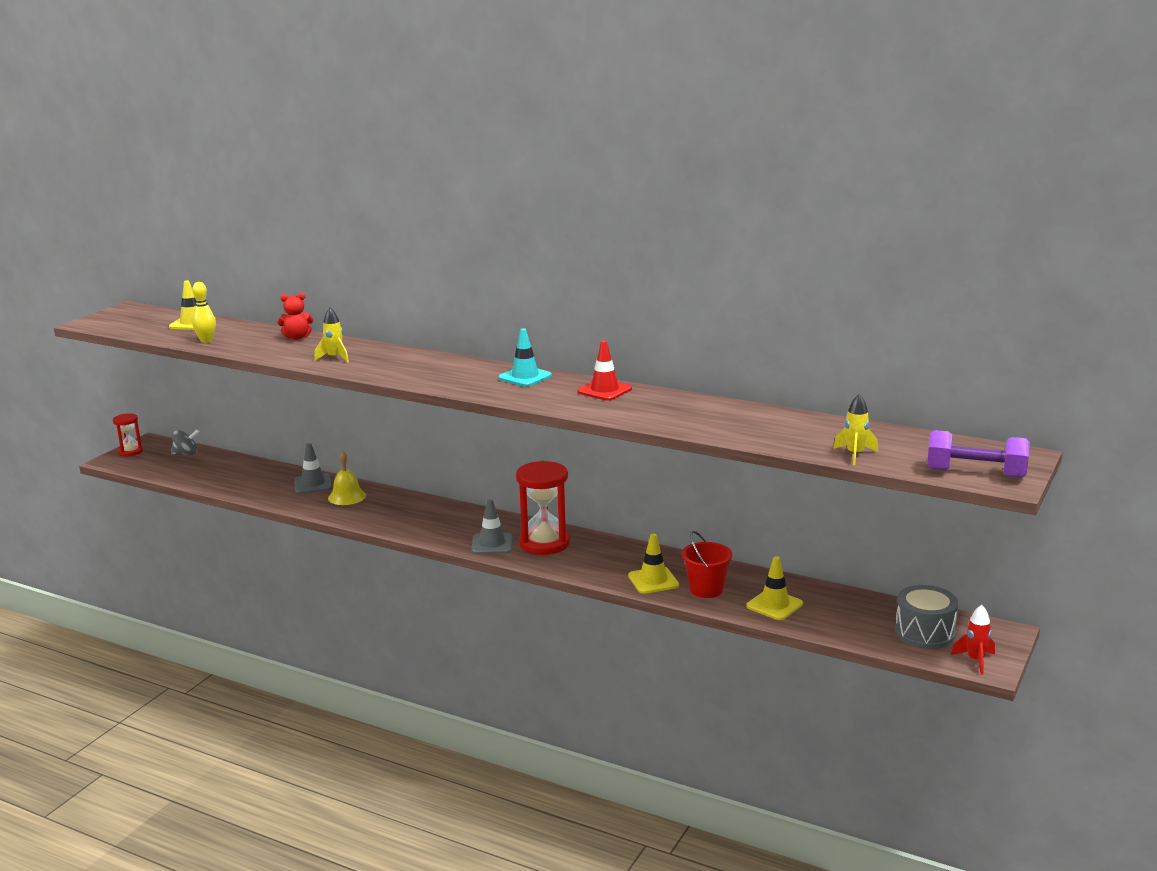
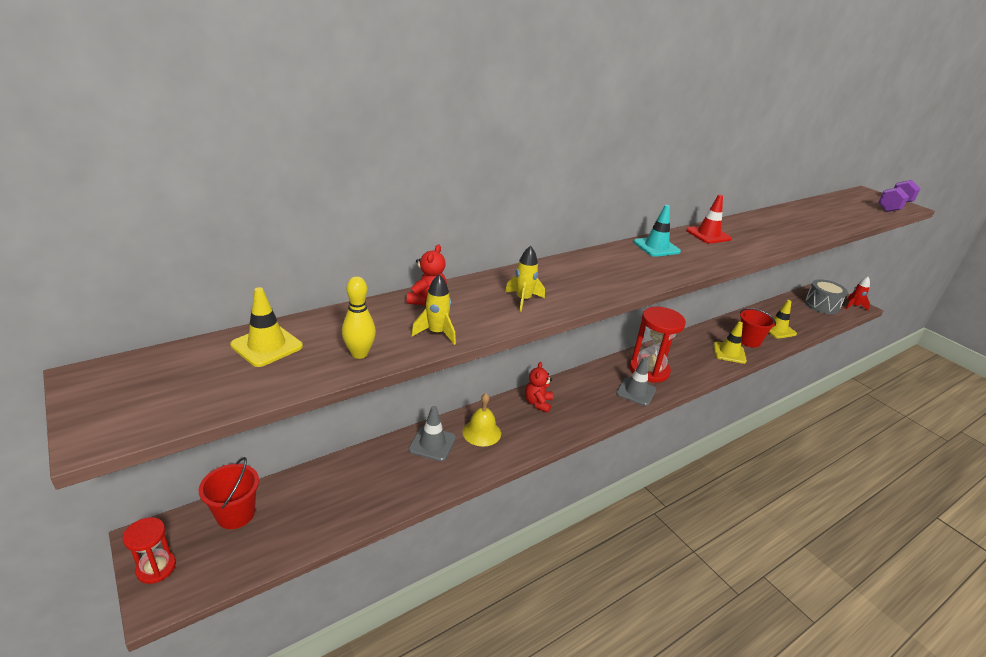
camera: 65 degrees left, 10 degrees up
(186, 454) = (235, 514): grey spinning top -> red bucket
(415, 507) = (537, 403): none -> red teddy bear
(855, 454) = (860, 218): yellow rocket -> yellow rocket (436, 333)

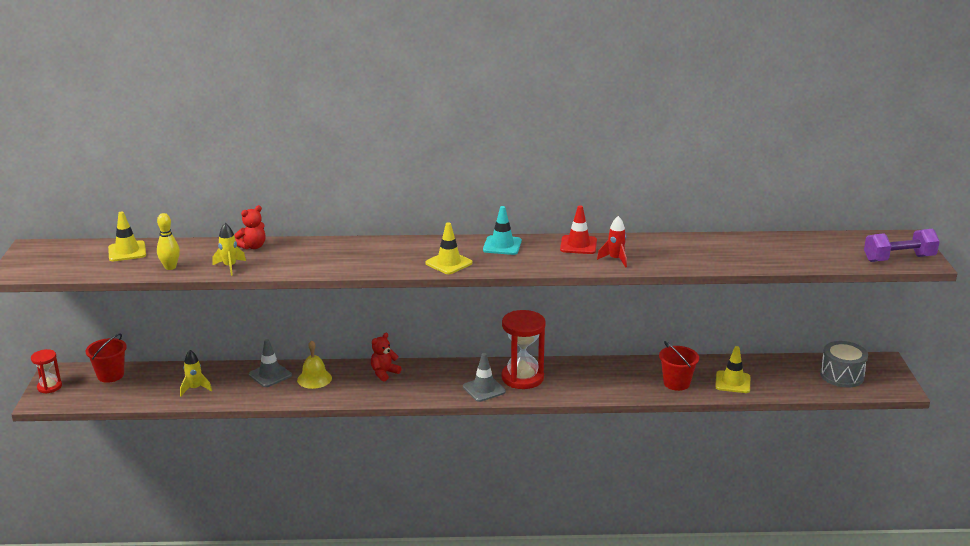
camera: 35 degrees right, 5 degrees down
(523, 300) = (318, 260): yellow rocket -> yellow rocket (195, 389)
(729, 353) = (634, 386): yellow traffic cone -> yellow traffic cone (449, 263)
(853, 306) = (889, 387): red rocket -> red rocket (615, 259)

